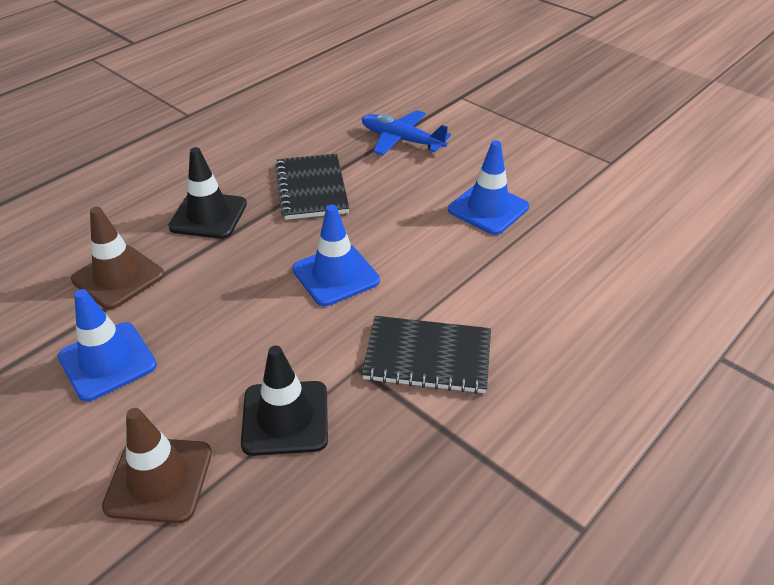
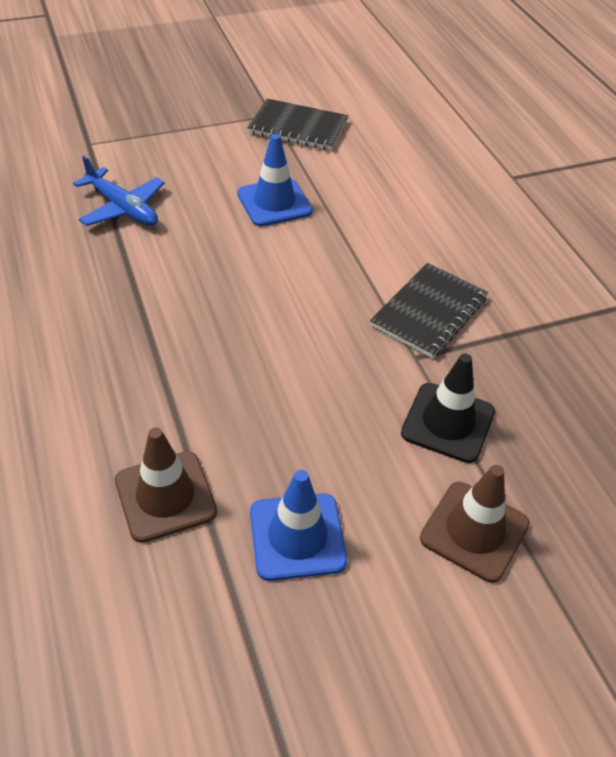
camera: 65 degrees left, 5 degrees up
(208, 215) = (118, 389): black traffic cone -> none
(312, 189) = (144, 297): black notebook -> black notebook (298, 127)
(335, 275) = (290, 328): blue traffic cone -> none
(401, 140) = (122, 208): blue plane -> blue plane turned 105 degrees counterclockwise

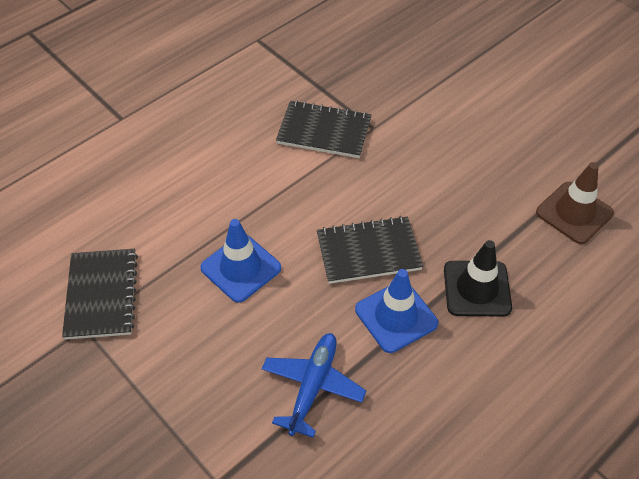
camera: 110 degrees left, 5 degrees up
(235, 288) = (368, 252): none -> black notebook
(297, 536) = (550, 143): blue traffic cone -> blue traffic cone (396, 316)
(448, 422) = (420, 100): black traffic cone -> black traffic cone (477, 289)
(474, 531) = (489, 74): brown traffic cone -> none

